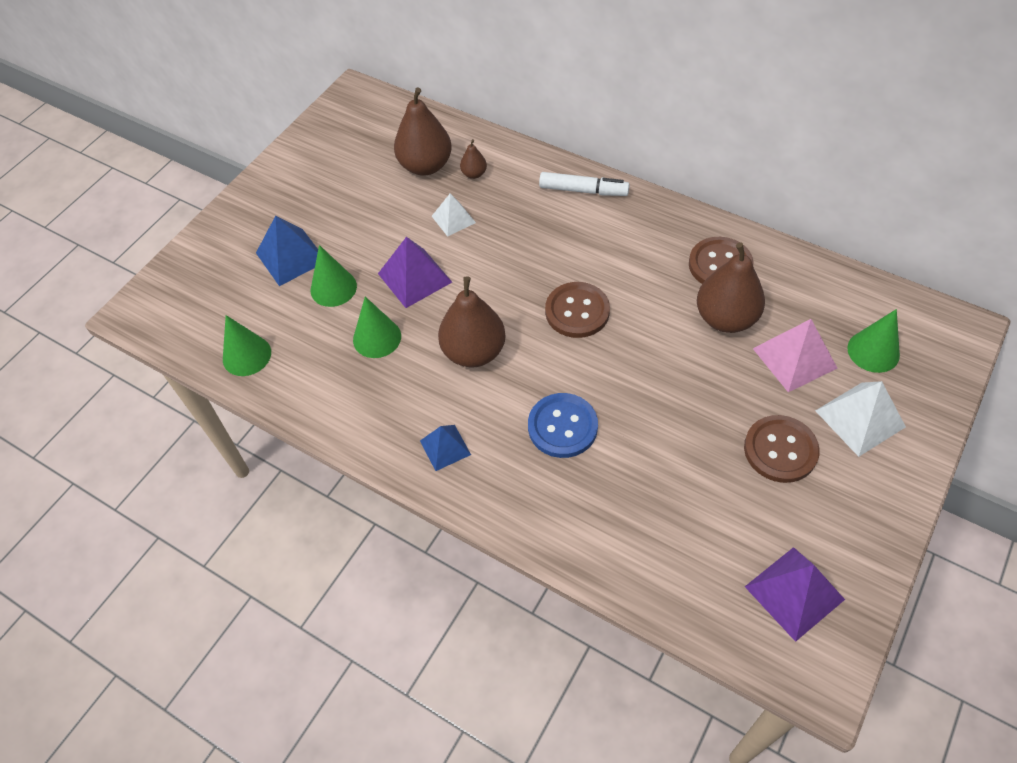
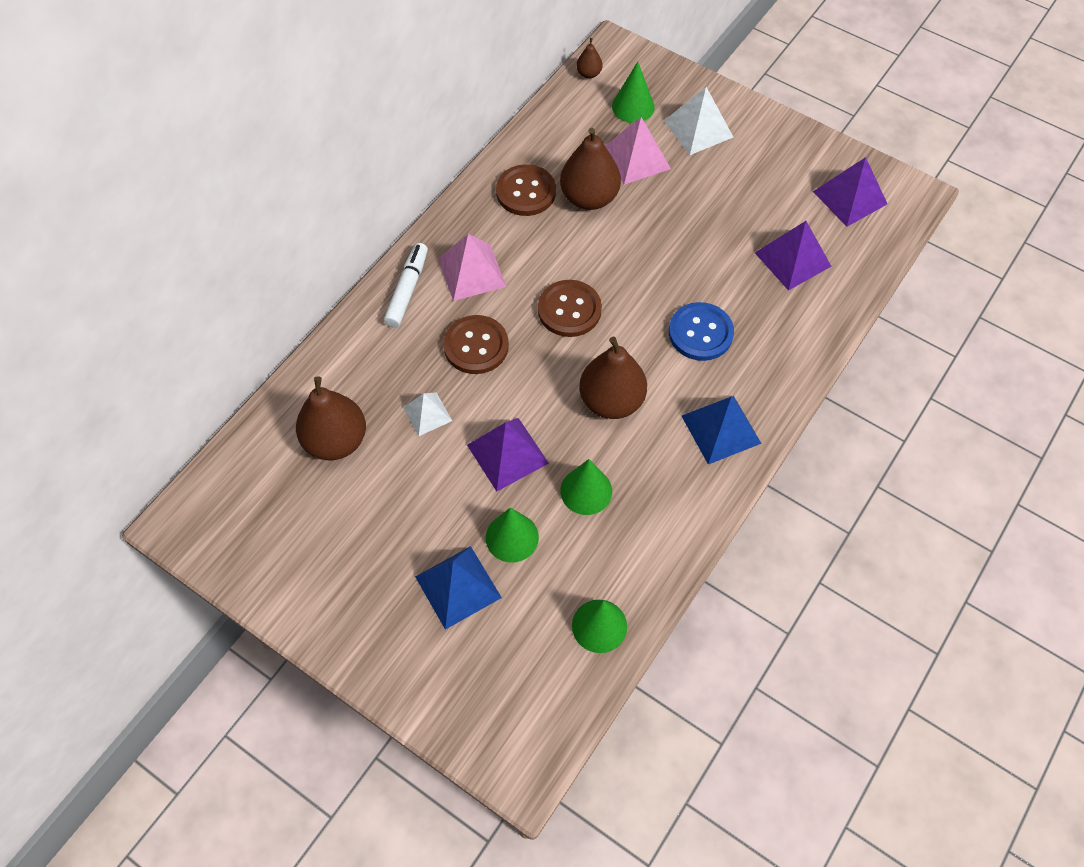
camera: 90 degrees left, 5 degrees up
(445, 447) = (721, 429): blue pyramid -> blue pyramid, size x1.59
(474, 174) = (360, 391): brown pear -> brown pear (589, 74)
(611, 233) = (472, 272): none -> pink pyramid
(680, 521) = (793, 259): none -> purple pyramid
(780, 450) = (727, 184): brown button -> brown button (476, 346)

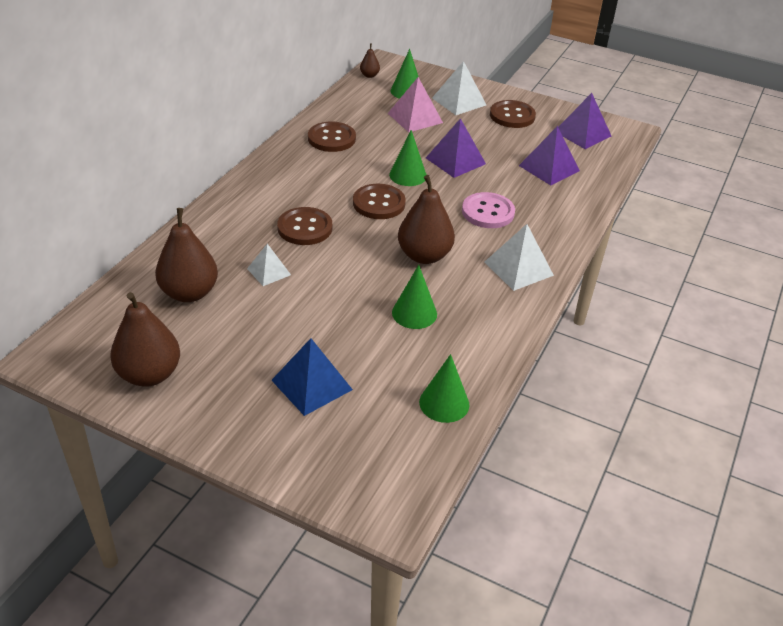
camera: 10 degrees left, 20 degrees down
(407, 289) = (242, 197): white marker -> none
(472, 272) = (295, 185): pink pyramid -> none
(507, 453) = (342, 293): purple pyramid -> purple pyramid (455, 160)
(512, 537) = (355, 347): green cone -> green cone (408, 175)
(589, 198) = (382, 140): brown pear -> brown pear (149, 374)
(700, 333) = (488, 212): blue button -> pink button
(721, 429) = (518, 268): blue pyramid -> white pyramid
(763, 159) = (512, 116): none -> brown button

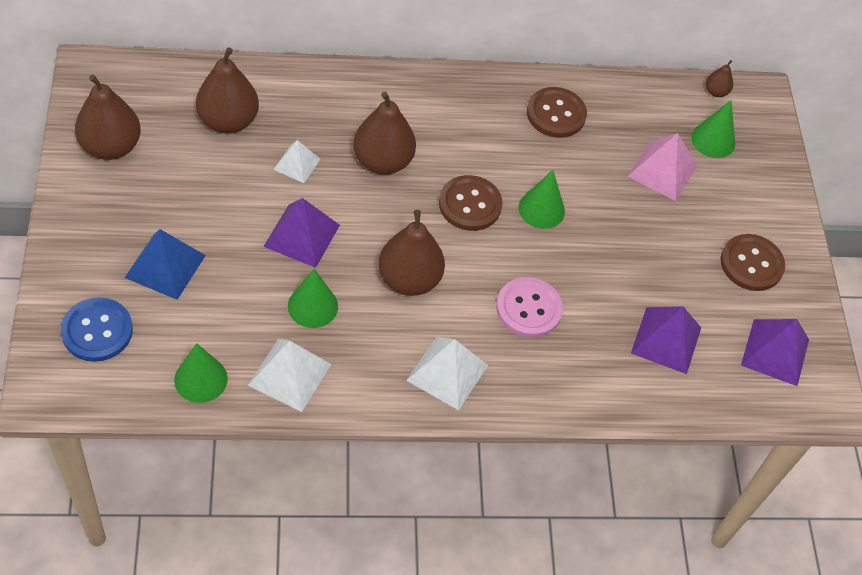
camera: 55 degrees right, 15 degrees up
(305, 228) = (383, 161): brown button -> brown pear
(350, 454) = (97, 331): none -> blue button
(455, 160) = (605, 242): purple pyramid -> purple pyramid (302, 235)
(459, 101) = (737, 199): white pyramid -> white pyramid (290, 374)

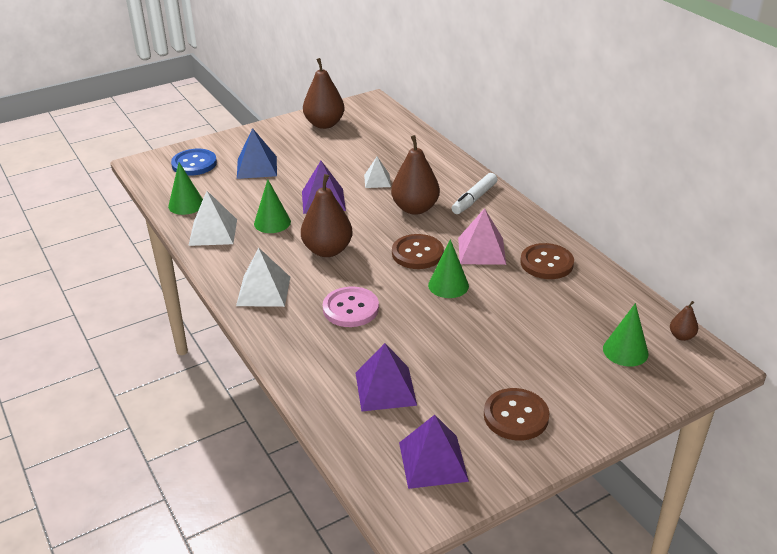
camera: 70 degrees right, 20 degrees down
(228, 121) = (384, 149): brown pear -> none
(403, 102) = (474, 199): none -> white marker
(662, 171) = (557, 333): pink pyramid -> pink pyramid (481, 250)

